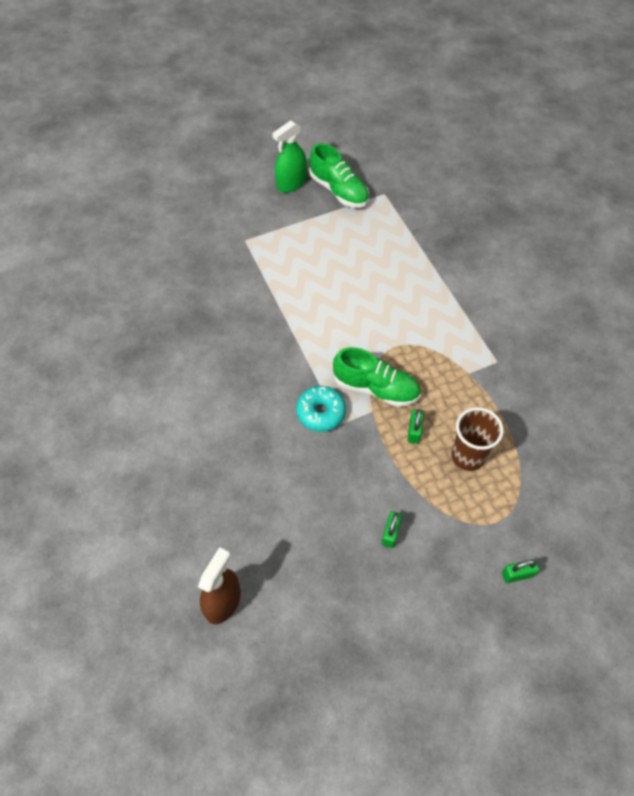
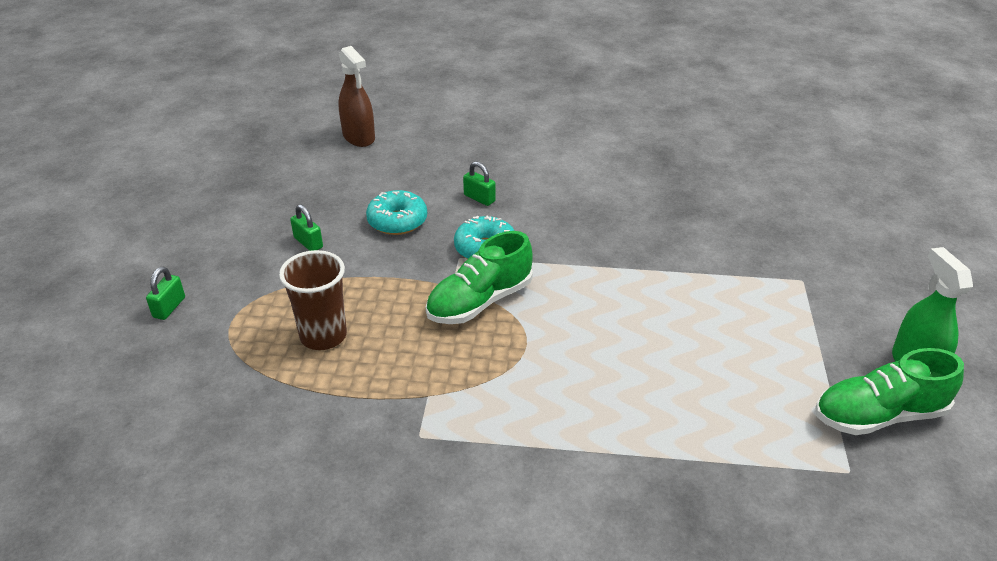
camera: 120 degrees right, 20 degrees down
(326, 488) = (397, 221): none -> turquoise donut
(414, 431) = (396, 307): green padlock -> green padlock (479, 198)

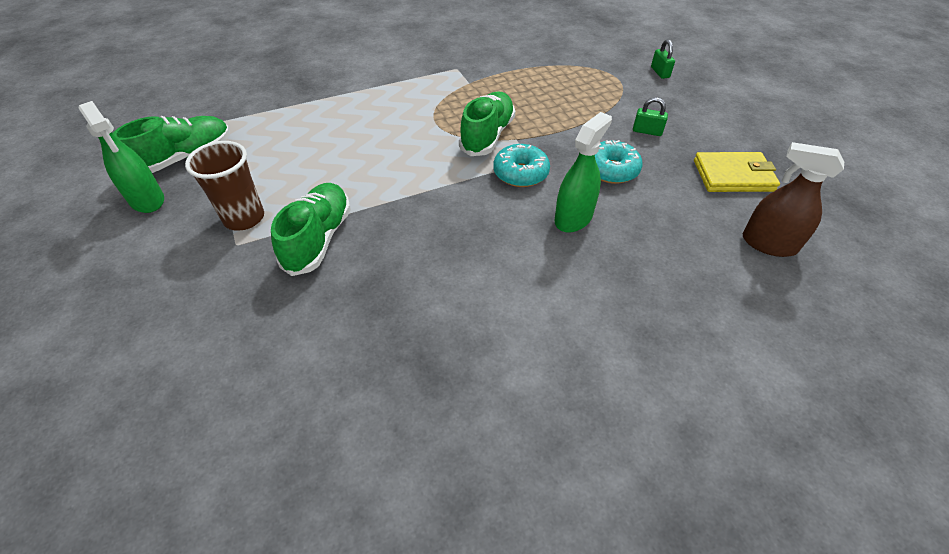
camera: 150 degrees right, 10 degrees up
(302, 180) = (733, 175): none -> yellow wallet
(323, 336) = (558, 88): brown cup -> brown cup (244, 218)
(479, 198) = (573, 218): green padlock -> green spray bottle
(719, 258) = (319, 239): none -> green shoe

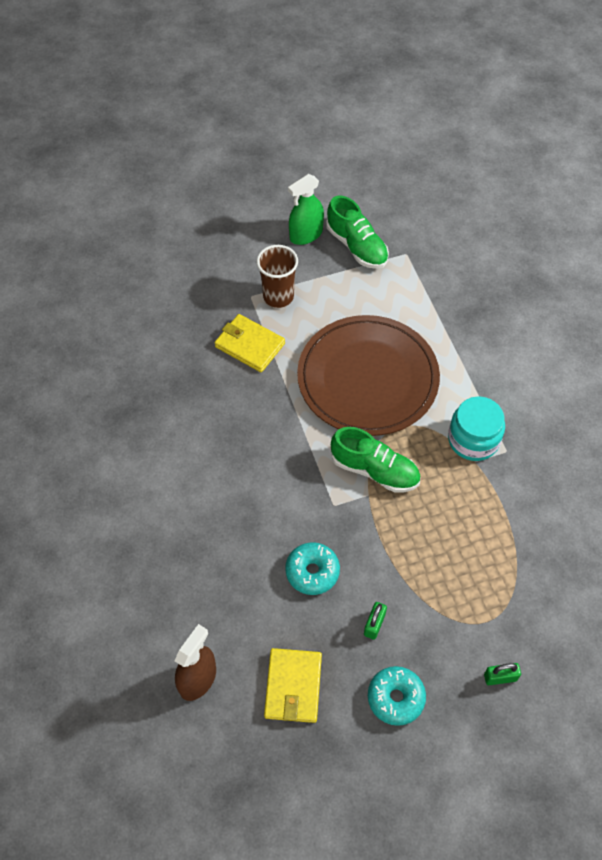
camera: 95 degrees right, 10 degrees up
(319, 239) = (249, 345): green shoe -> yellow wallet
(377, 144) = (367, 378): none -> brown plate
(446, 84) = (473, 439): none -> turquoise jar
(520, 173) = (314, 492): turquoise donut -> turquoise donut (395, 698)
(573, 218) = (250, 525): green spray bottle -> none

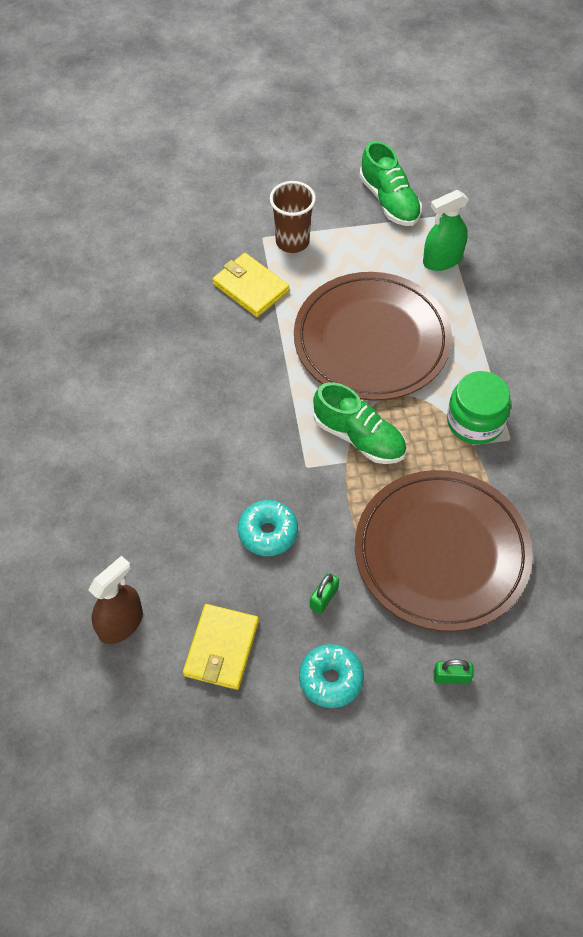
camera: 10 degrees right, 0 degrees up
(306, 234) = (336, 181): green spray bottle -> green spray bottle (442, 260)
(468, 565) = (441, 553): none -> brown plate
(473, 439) = (475, 421): turquoise jar -> green jar

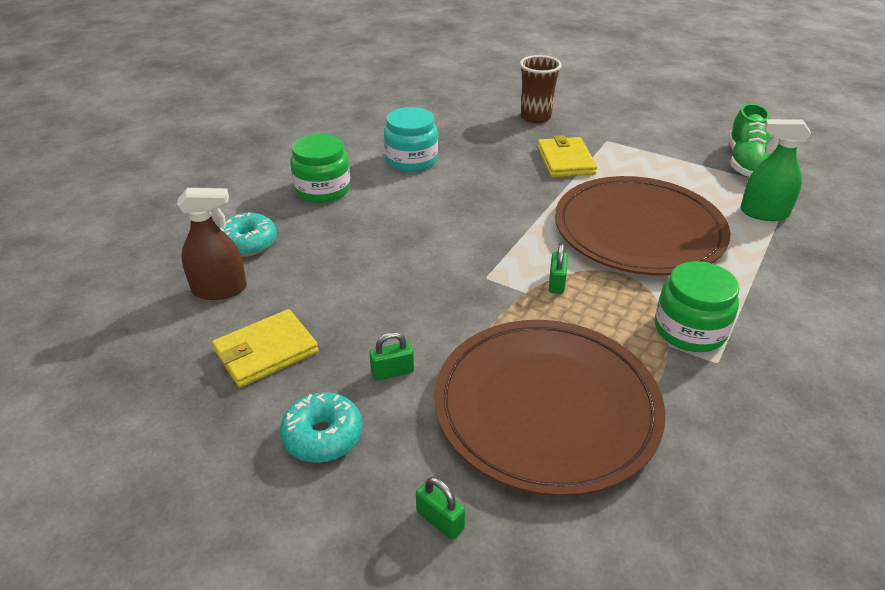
camera: 40 degrees right, 20 degrees down
(80, 460) = (323, 189): none -> green jar
(119, 371) = (411, 160): none -> turquoise jar
(268, 532) = (401, 300): turquoise donut -> turquoise donut (248, 243)
(292, 241) = (630, 151): brown cup -> brown cup (535, 117)
(359, 437) = (556, 283): green shoe -> green padlock

